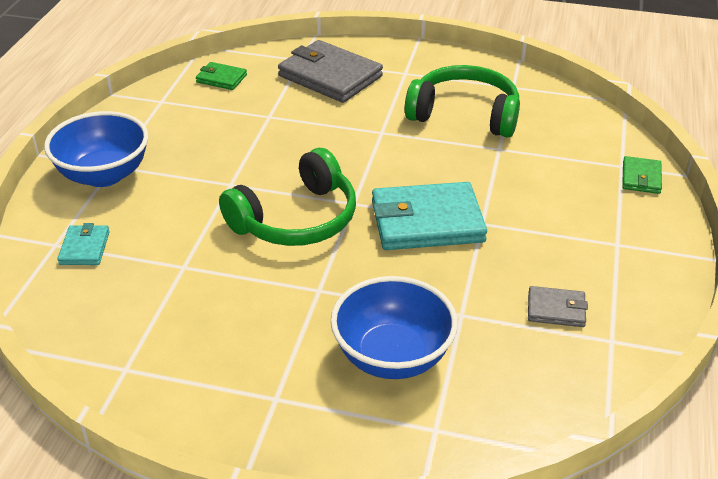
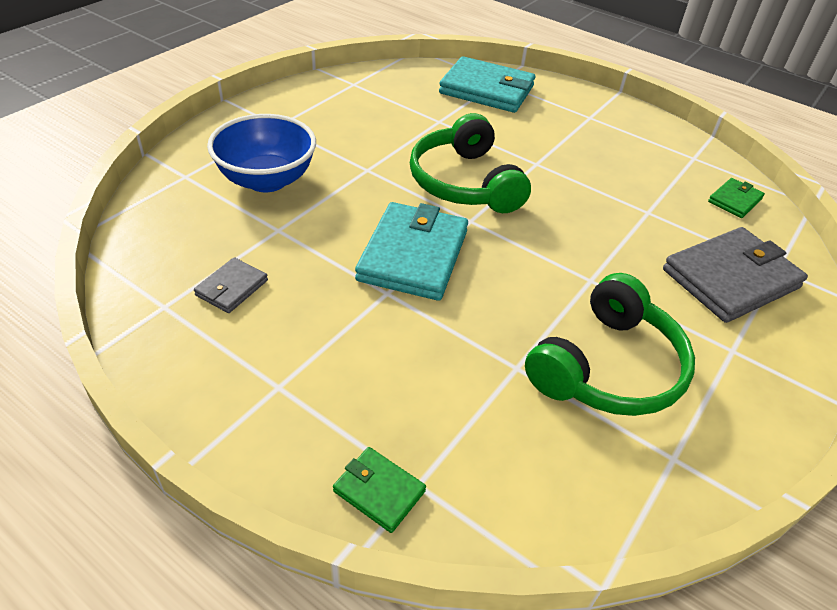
camera: 110 degrees right, 5 degrees up
(84, 248) = (486, 90): turquoise wallet -> turquoise wallet, size x2.04
(104, 175) = (578, 111): blue bowl -> none

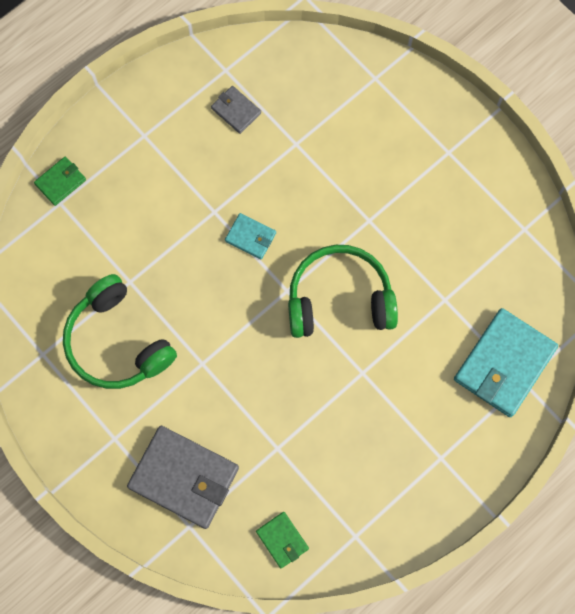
camera: 105 degrees right, 30 degrees up
(267, 180) = (362, 139): blue bowl -> none
(413, 255) = (250, 237): turquoise wallet -> turquoise wallet, size x0.49
(730, 279) = (184, 477): grey wallet -> grey wallet turned 45 degrees counterclockwise

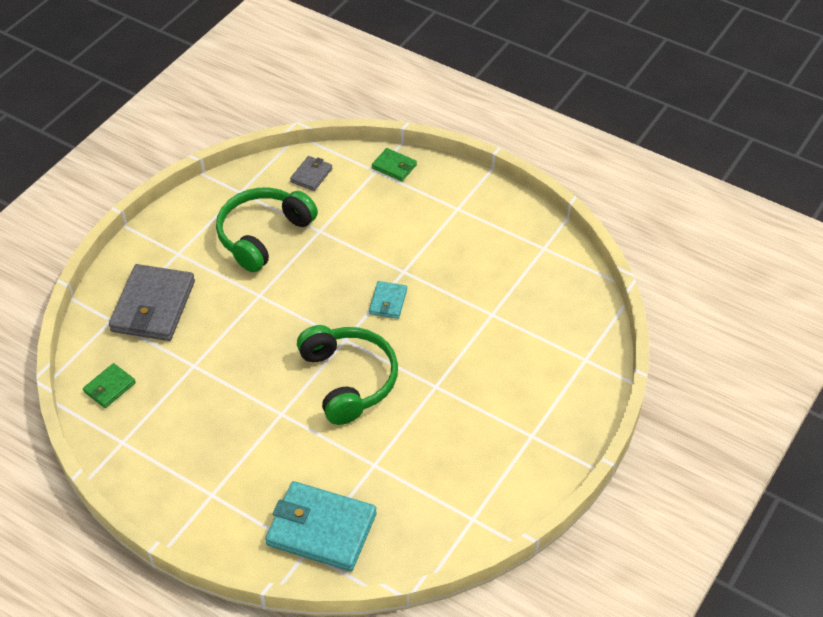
camera: 75 degrees right, 25 degrees down
(236, 111) = (507, 264): grey wallet -> grey wallet (311, 175)

